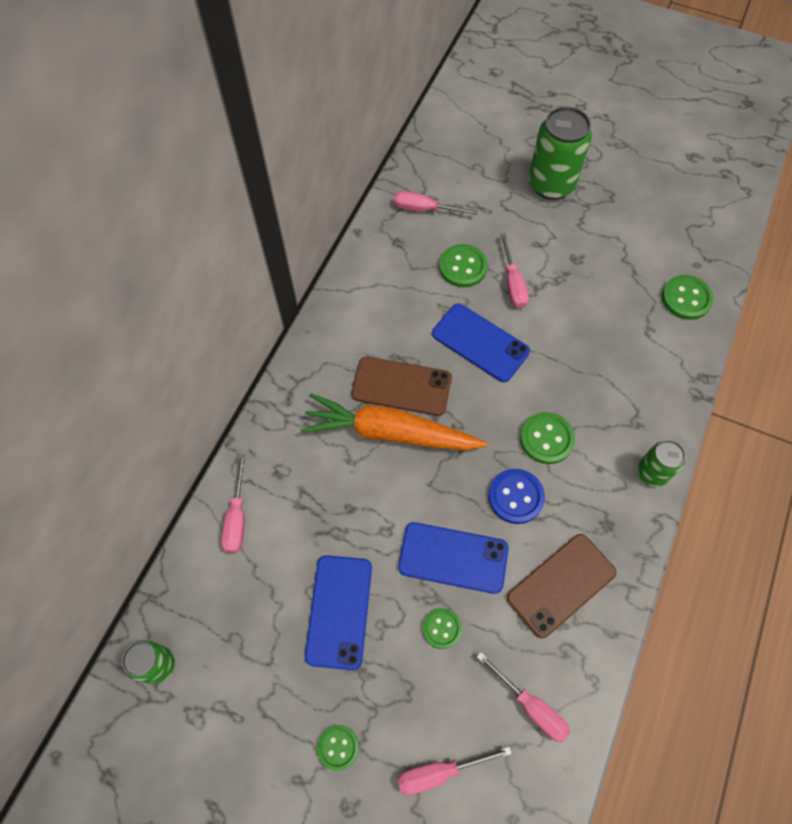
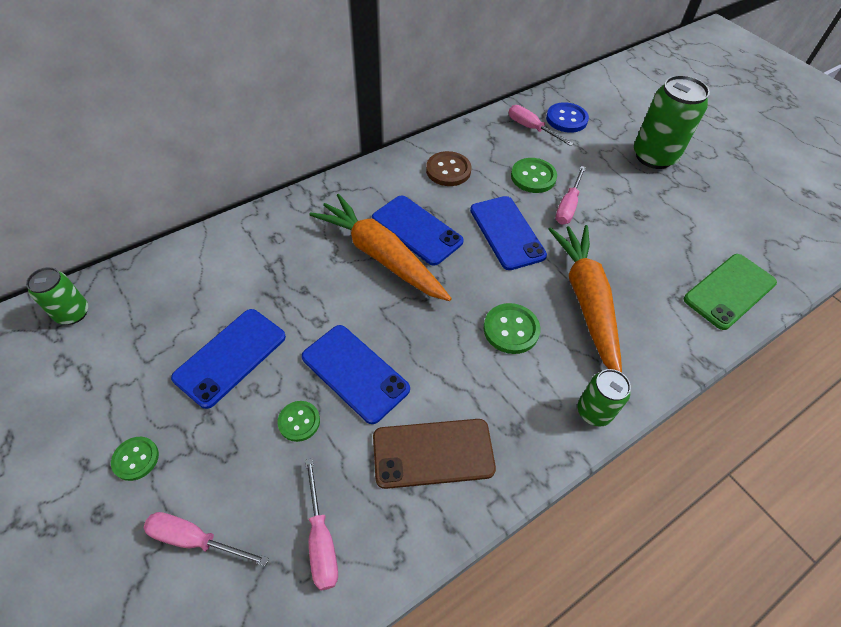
camera: 30 degrees right, 10 degrees down
(237, 517) = (218, 250): pink screwdriver -> none
(382, 302) = (448, 170): none -> brown button
(401, 386) = (417, 230): brown phone -> blue phone
(515, 497) = (447, 358): blue button -> blue button (566, 119)
(586, 374) = (586, 301): none -> orange carrot
(686, 298) = (729, 291): green button -> green phone

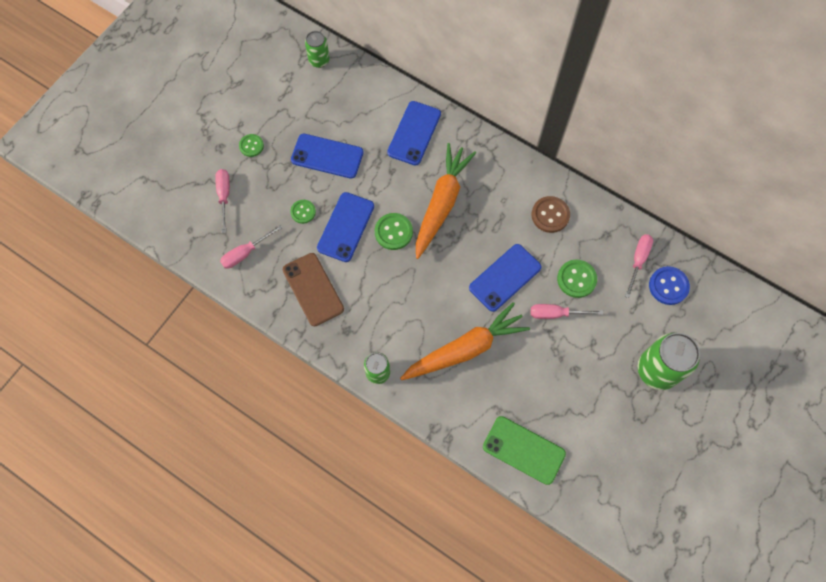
camera: 70 degrees right, 15 degrees up
(417, 230) = (476, 217): blue phone -> blue phone (414, 133)
(511, 329) = (418, 306): green button -> green button (393, 232)

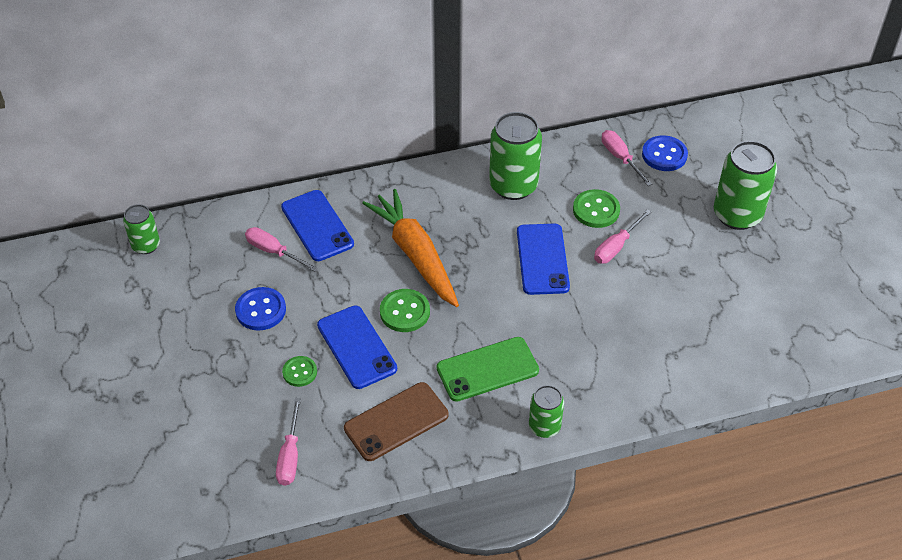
camera: 50 degrees left, 20 degrees down
(224, 196) = (201, 431): pink screwdriver -> pink screwdriver (274, 252)
(251, 146) = (172, 367): green button -> none
(313, 289) = (396, 422): brown phone -> brown phone turned 45 degrees counterclockwise
(327, 156) = (261, 310): blue phone -> blue button
(465, 349) = (586, 338): orange carrot -> none
(523, 450) = (732, 362): green phone -> green phone (487, 369)
(550, 215) = (513, 186): brown button -> green can

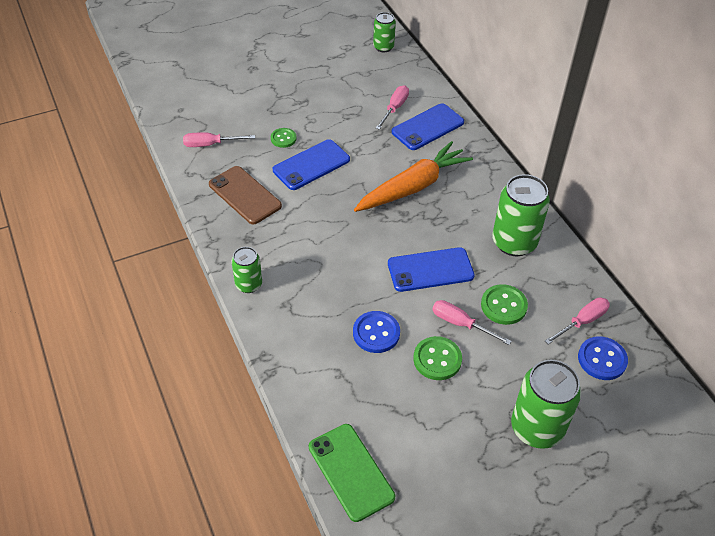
camera: 80 degrees right, 0 degrees up
(261, 310) = (336, 110): blue button -> blue button (376, 333)
(405, 312) = (351, 187): green button -> green button (437, 359)
(487, 369) = (301, 243): green phone -> green phone (351, 472)

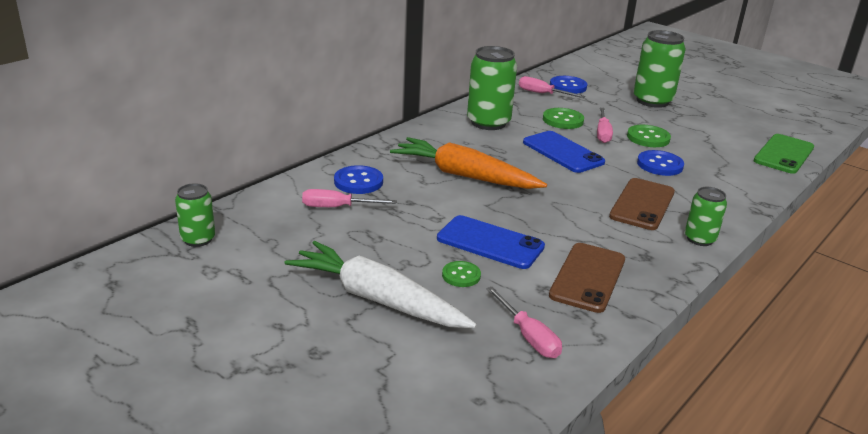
camera: 115 degrees left, 20 degrees down
(282, 99) = (377, 299): none -> white carrot
(315, 277) = (642, 204): none -> brown phone
(427, 127) = (358, 182): blue phone -> blue button

